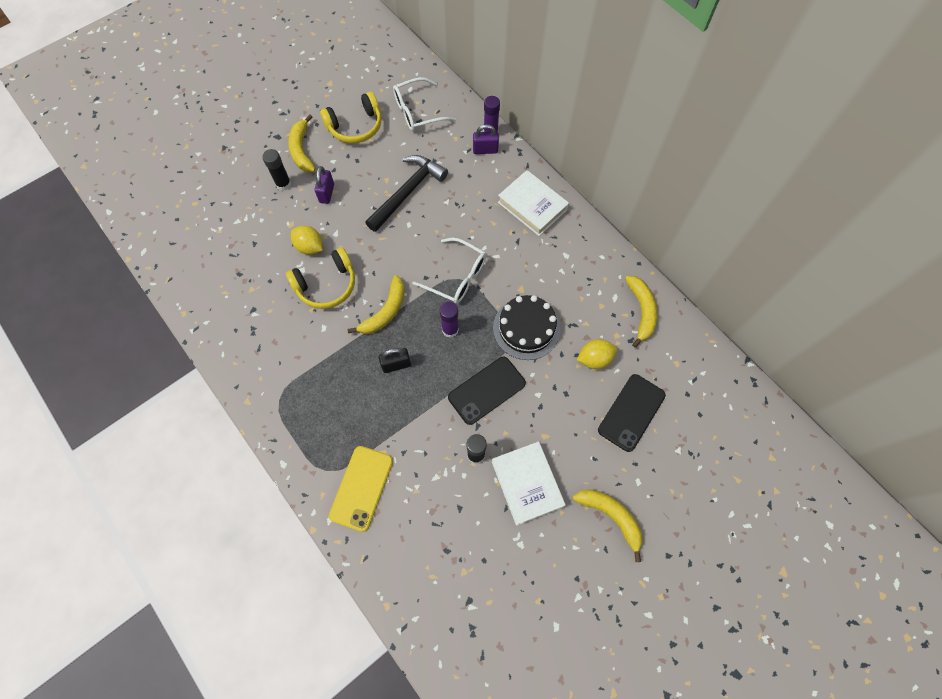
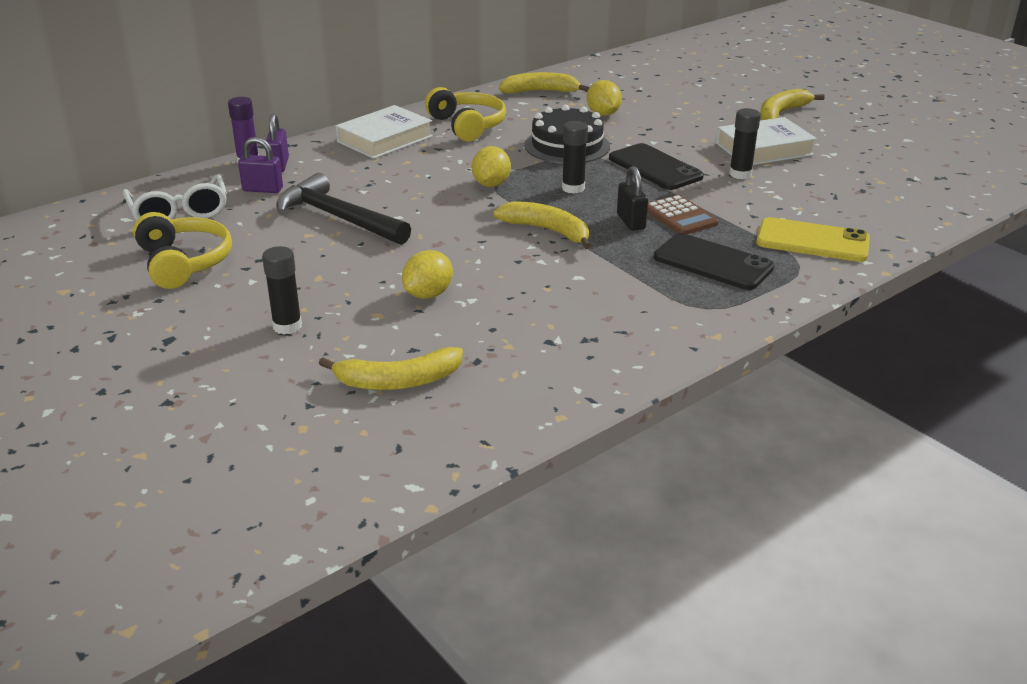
camera: 90 degrees left, 35 degrees down
(302, 150) = (214, 311): yellow banana -> yellow banana (398, 381)
(327, 193) = (321, 283): purple padlock -> purple padlock (262, 189)
(327, 285) = (502, 277): yellow headphones -> yellow headphones (467, 125)
(403, 399) = (679, 216): none -> brown calculator
(450, 330) = (573, 188): purple glue stick -> black glue stick
(456, 276) = (491, 184): white glasses -> yellow lemon
(631, 412) = (663, 100): black phone -> black phone (713, 262)

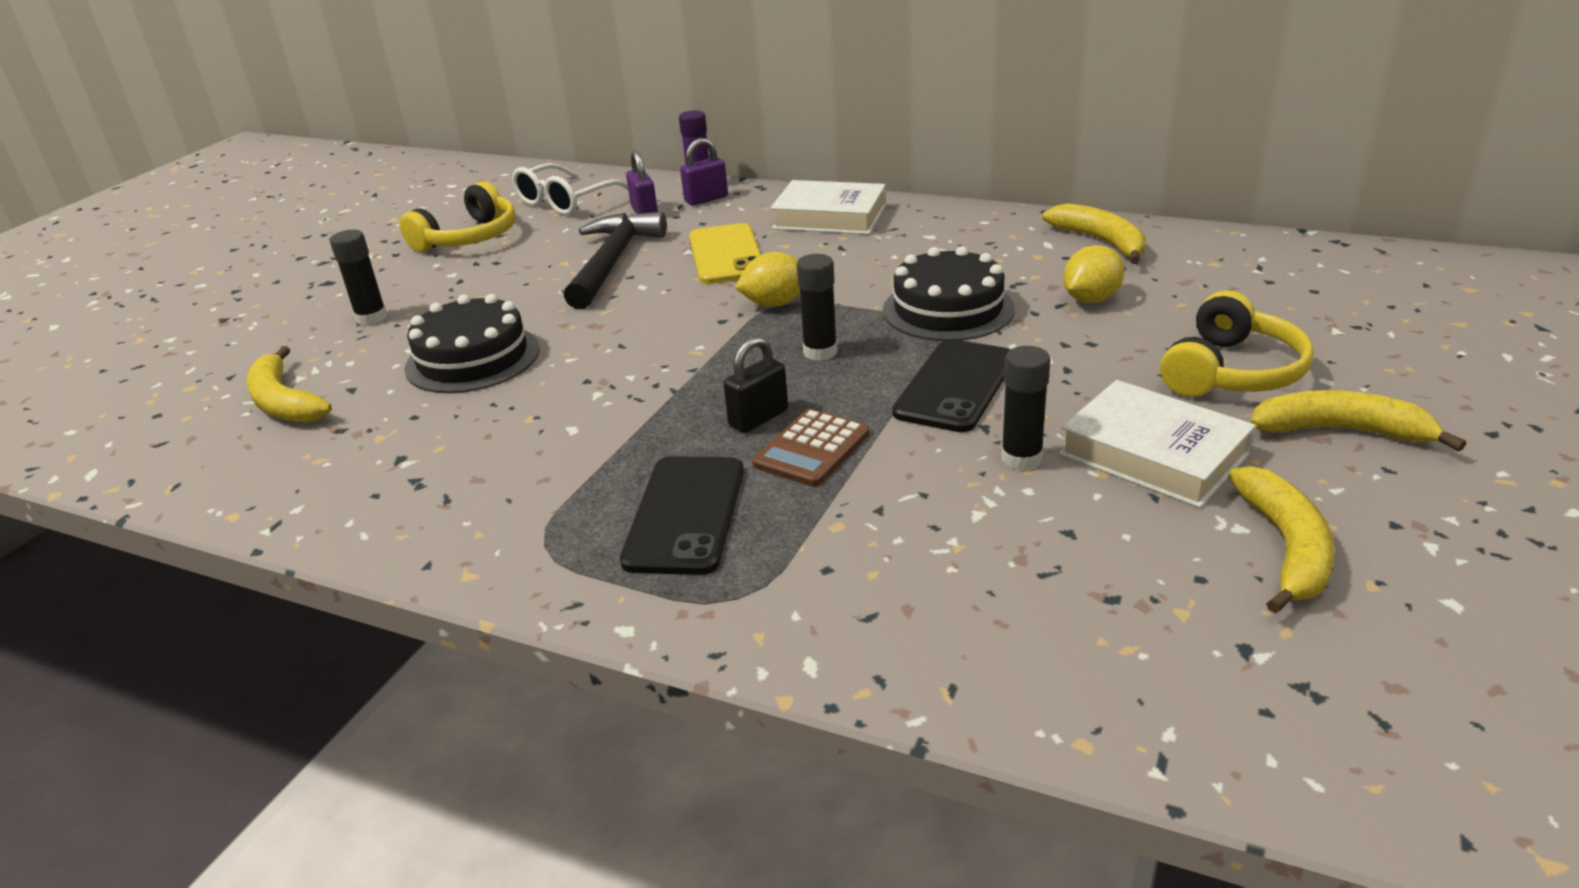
camera: 65 degrees right, 0 degrees up
(428, 294) = (473, 358): yellow lemon -> black cake
(467, 125) = (926, 240): yellow headphones -> yellow headphones (1231, 372)
(547, 231) = (680, 373): yellow banana -> yellow banana (1285, 548)
(812, 241) = (839, 589): yellow phone -> yellow phone (726, 255)

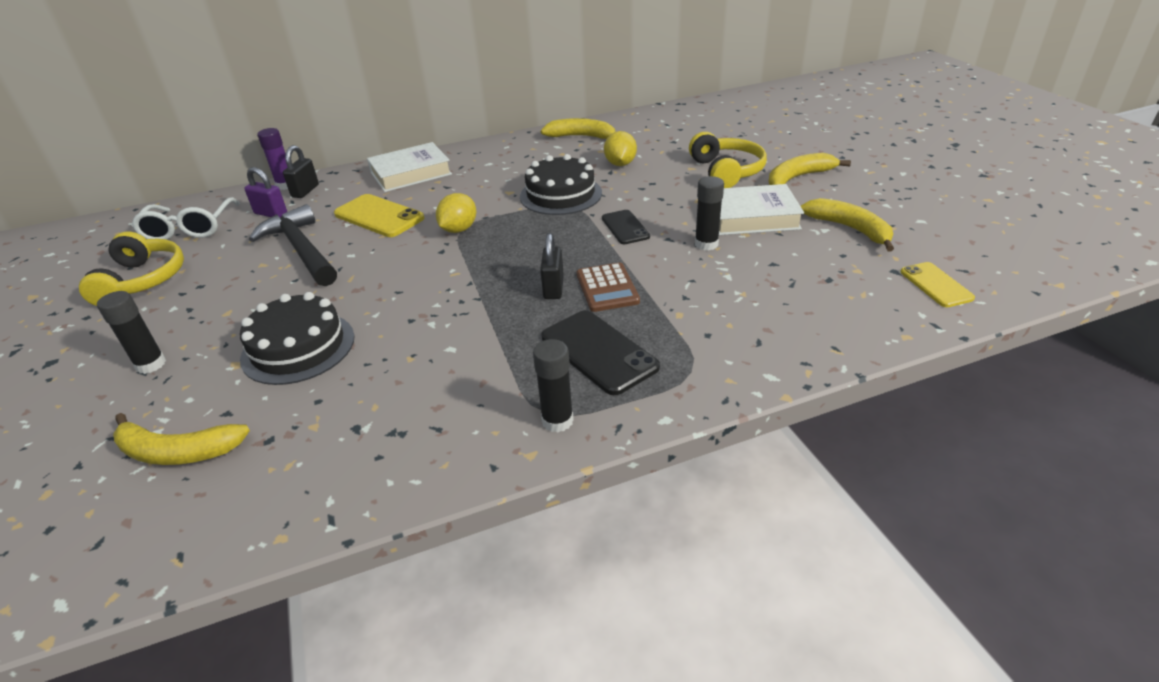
camera: 45 degrees left, 5 degrees up
(706, 199) = (305, 191): purple padlock -> black padlock
(820, 352) = (529, 242): black glue stick -> black glue stick (557, 421)
(955, 386) = (625, 227): black phone -> black phone, size x0.63
(1279, 710) = (936, 285): none -> yellow phone

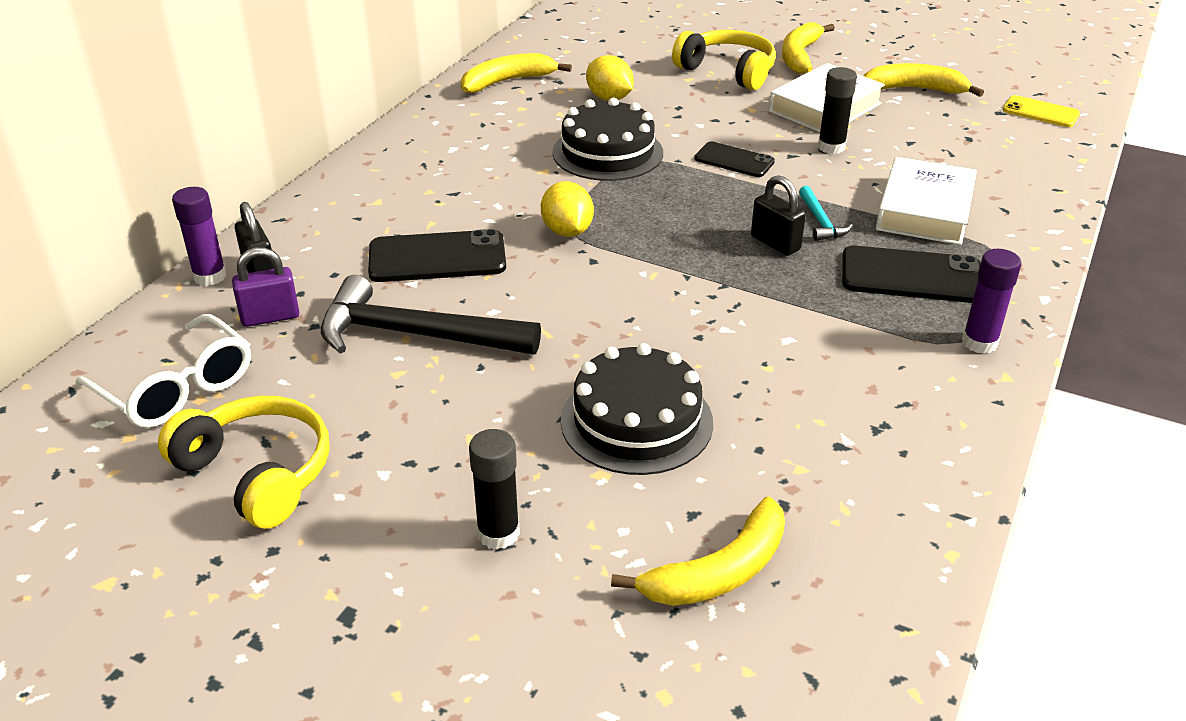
camera: 45 degrees left, 0 degrees up
(379, 216) = (437, 257): yellow phone -> black phone
(410, 173) = (371, 195): white book -> white book (924, 210)
(557, 421) = (979, 342): black glue stick -> purple glue stick
(607, 288) = (820, 221): brown calculator -> turquoise hammer

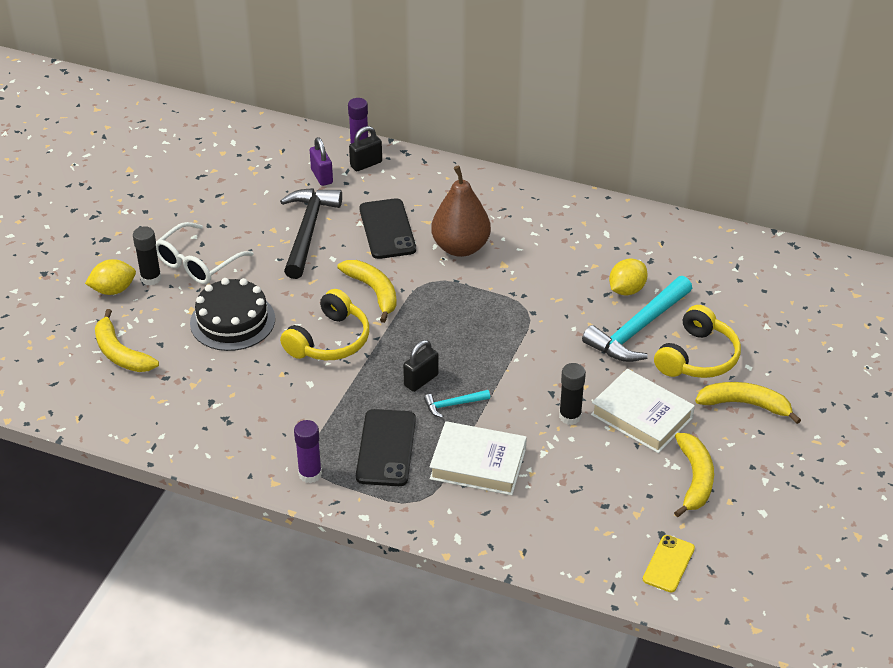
camera: 85 degrees right, 5 degrees up
(176, 387) = (260, 158): white glasses -> white glasses (198, 263)
(257, 473) = (196, 196): yellow headphones -> yellow headphones (329, 340)
(499, 200) = (460, 247): none -> brown pear
(507, 81) = (642, 234): yellow banana -> yellow banana (373, 292)
(567, 231) = (424, 281): yellow lemon -> yellow lemon (113, 290)
(607, 152) = (536, 294): black cake -> none
(680, 98) = (638, 329): none -> turquoise hammer
(734, 160) = (537, 360): black phone -> none

